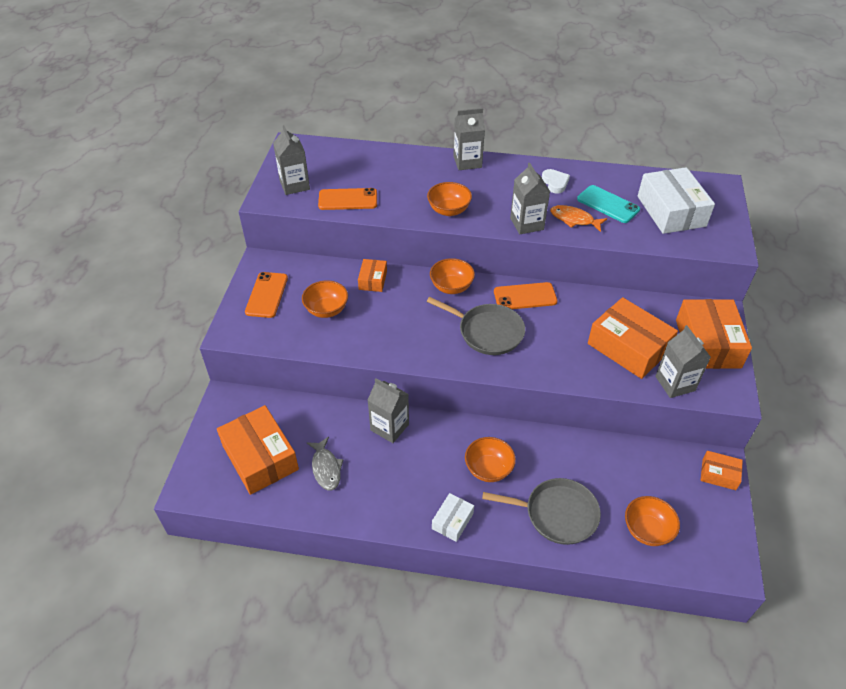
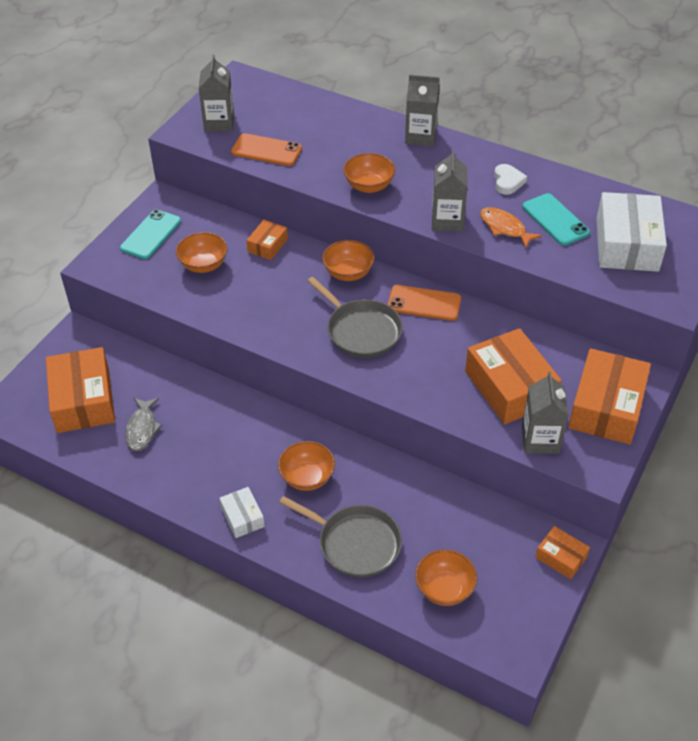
camera: 20 degrees right, 0 degrees up
(266, 295) = (151, 235): orange phone -> turquoise phone
(389, 427) = (226, 406): grey carton -> none
(452, 521) = (242, 517): white box -> white box turned 75 degrees counterclockwise

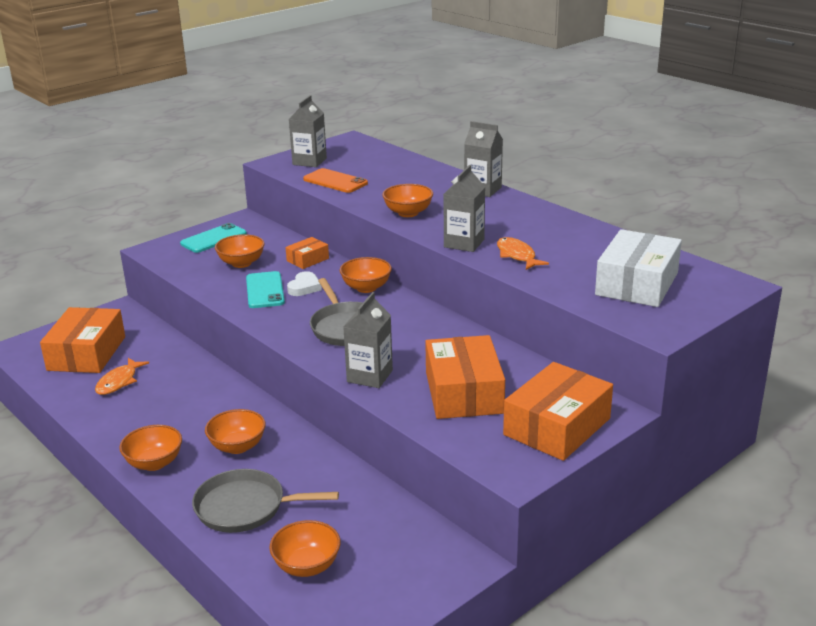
camera: 20 degrees right, 20 degrees down
(142, 429) = (119, 382): grey fish -> orange fish
(242, 517) = (154, 463): white box -> orange bowl
(355, 543) = (245, 507): grey pan -> grey pan turned 135 degrees clockwise
(424, 303) = (422, 319): orange phone -> none
(507, 182) = (544, 227): white heart -> white heart (304, 287)
(540, 439) = (466, 438): grey carton -> grey carton (369, 376)
(555, 220) = (573, 257): turquoise phone -> turquoise phone (265, 290)
(561, 557) = (451, 569): orange box -> none

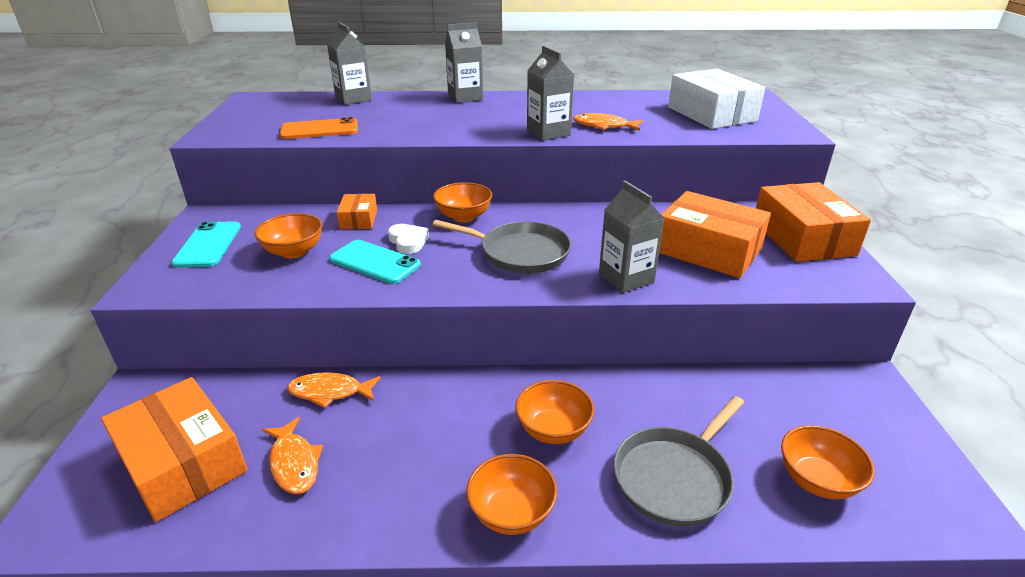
camera: 50 degrees left, 5 degrees up
(182, 360) = (330, 392): none -> orange fish
(309, 161) = (250, 124): grey carton -> grey carton (353, 99)
(408, 213) = (449, 129): orange bowl -> none

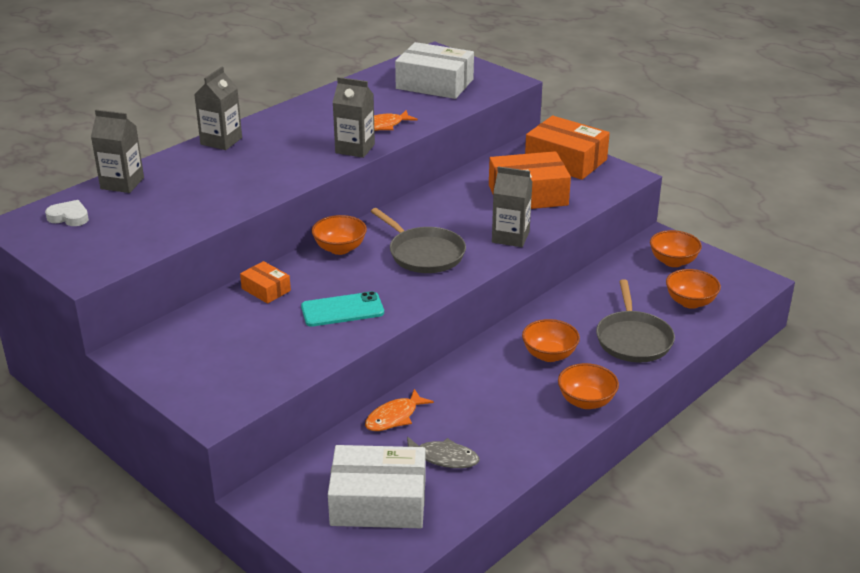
camera: 45 degrees left, 0 degrees up
(183, 462) = (378, 501): orange box -> white box
(208, 245) = (189, 367): turquoise phone -> none
(294, 251) = (269, 335): orange bowl -> orange bowl (673, 261)
(294, 463) = (443, 458): orange fish -> grey fish
(319, 130) = (170, 224): orange phone -> none
(408, 241) = (336, 285): white heart -> white heart (69, 217)
(520, 253) = (424, 254): grey pan -> grey pan turned 75 degrees clockwise

